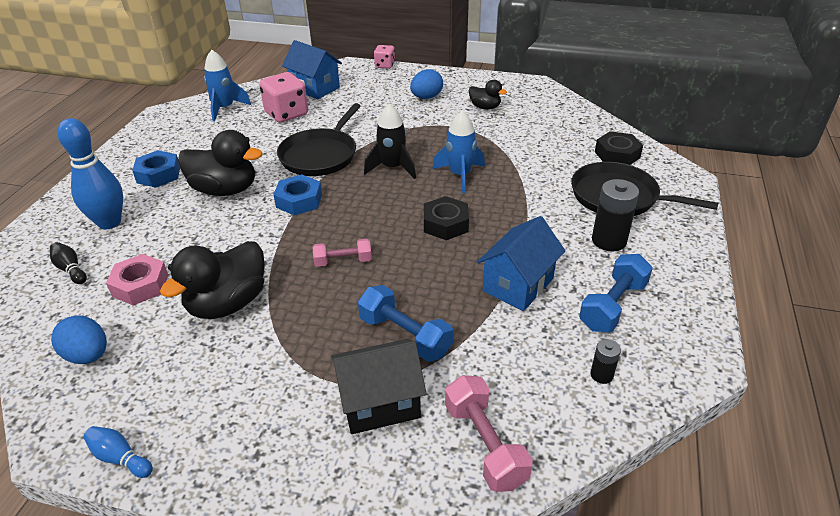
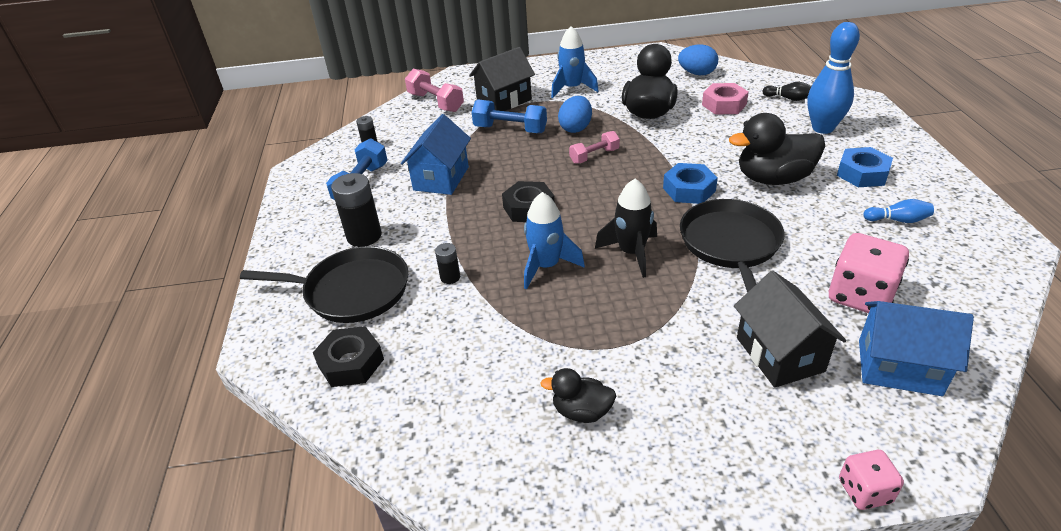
camera: 160 degrees right, 0 degrees up
(120, 458) = (619, 55): blue bowling pin -> blue bowling pin (898, 220)
(225, 108) = (955, 278): blue rocket -> blue rocket (572, 88)
(363, 103) = (780, 354): none -> black house
(426, 97) = (696, 406): blue egg -> blue egg (575, 128)
(537, 186) = (450, 277): none -> black battery

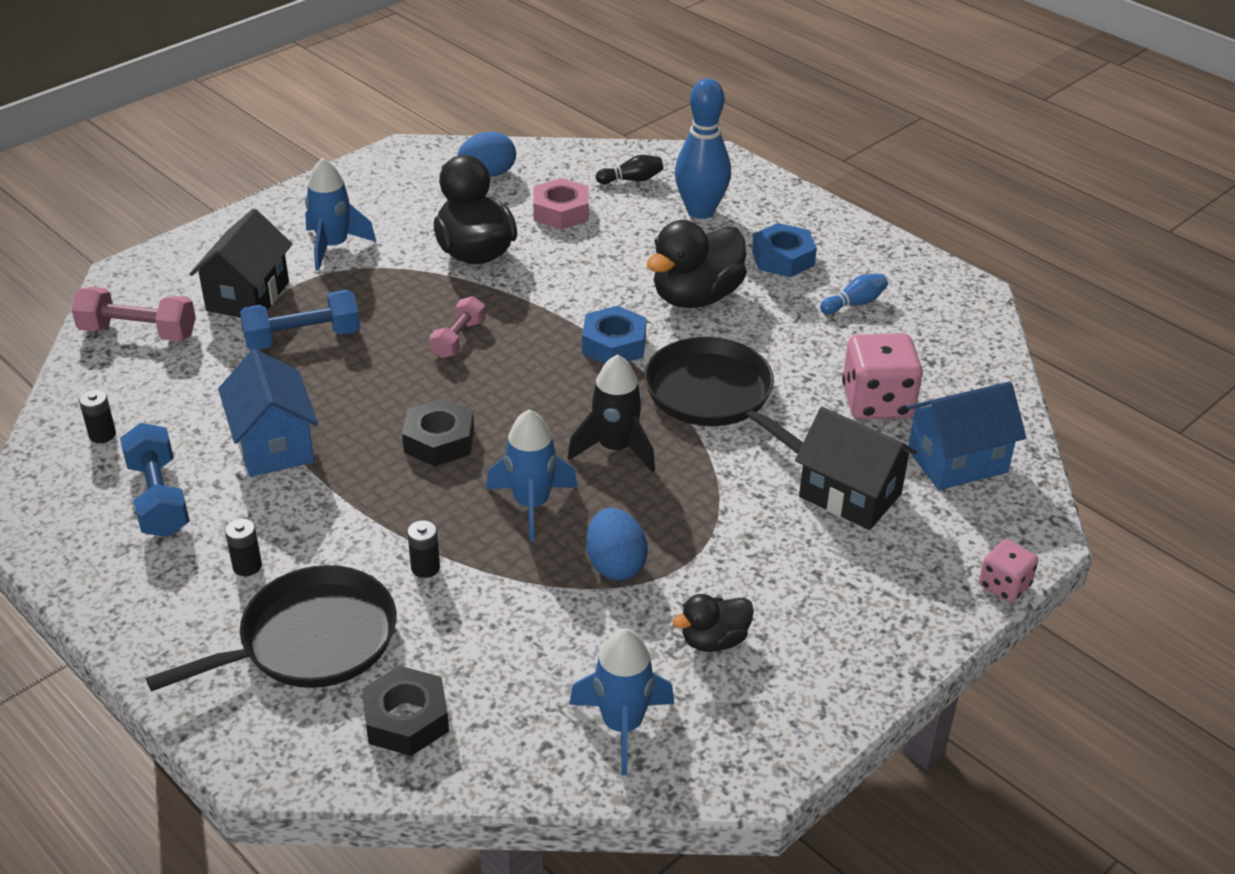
camera: 40 degrees left, 0 degrees up
(364, 236) = (247, 566): black battery -> black battery, size x0.53
(466, 438) = (622, 725): none -> blue rocket
(575, 128) = (396, 306): blue egg -> blue egg (615, 565)

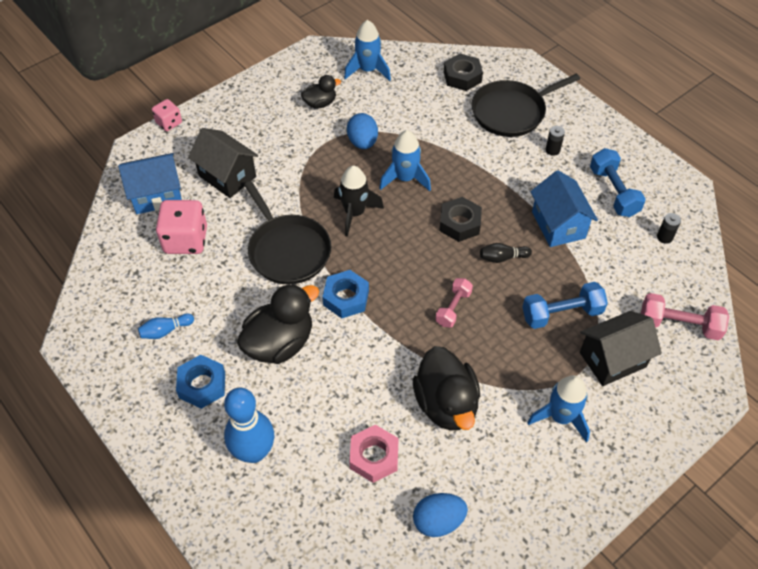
camera: 175 degrees left, 15 degrees up
(248, 296) = (612, 359): black house -> black house turned 45 degrees clockwise
(425, 568) = (460, 145): black battery -> none
(632, 180) = (306, 504): black bowling pin -> black bowling pin (502, 257)

